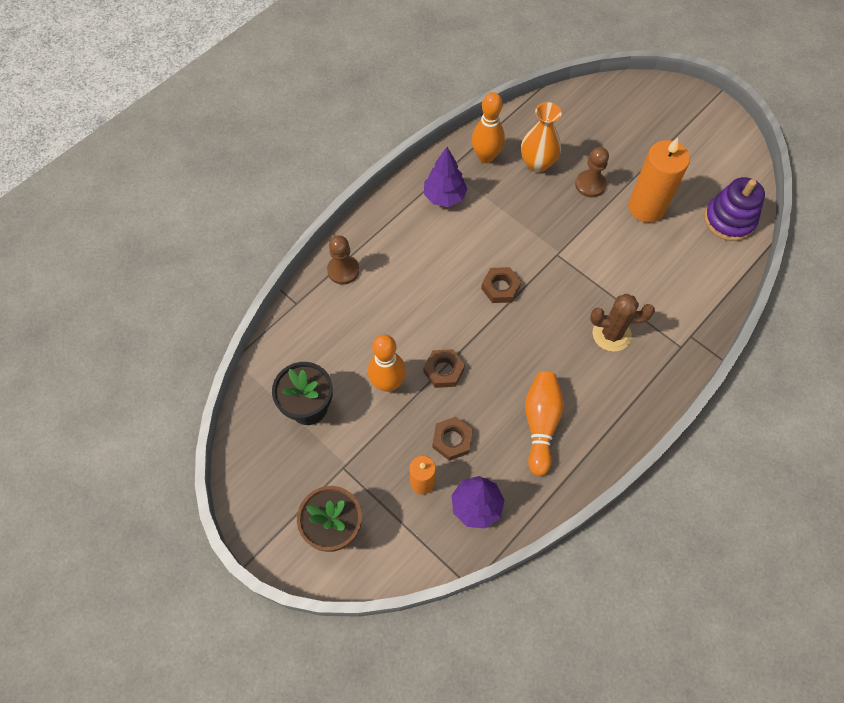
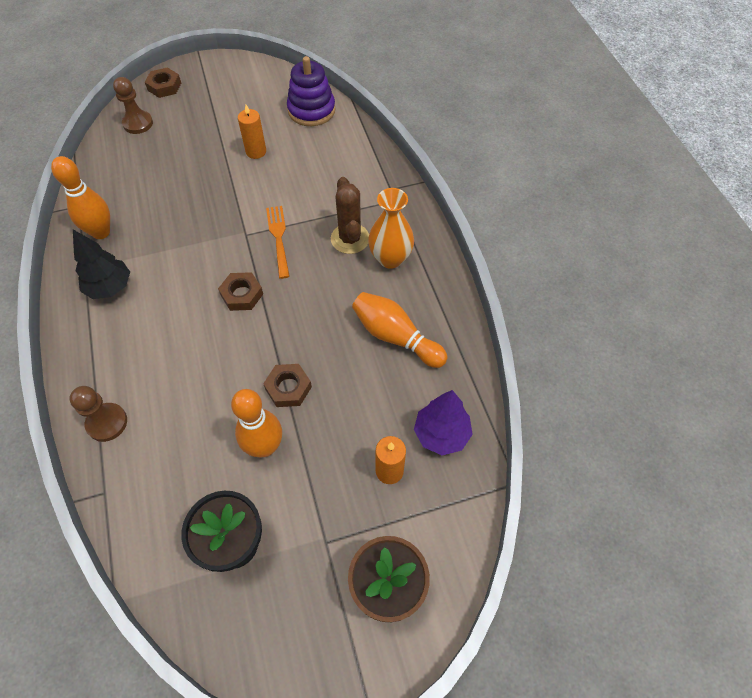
camera: 60 degrees left, 5 degrees down
(444, 197) = (110, 287): purple tree -> black tree
(452, 440) = (363, 419): brown nut -> brown nut (164, 86)
(537, 163) = (145, 199): orange vase -> orange vase (390, 258)
(571, 281) = (279, 239): none -> orange fork
(590, 185) = (201, 175): brown pawn -> brown pawn (138, 123)
(611, 334) = (350, 239): brown cactus -> brown cactus turned 45 degrees counterclockwise
(646, 207) = (256, 152): orange candle -> orange candle, size x0.55

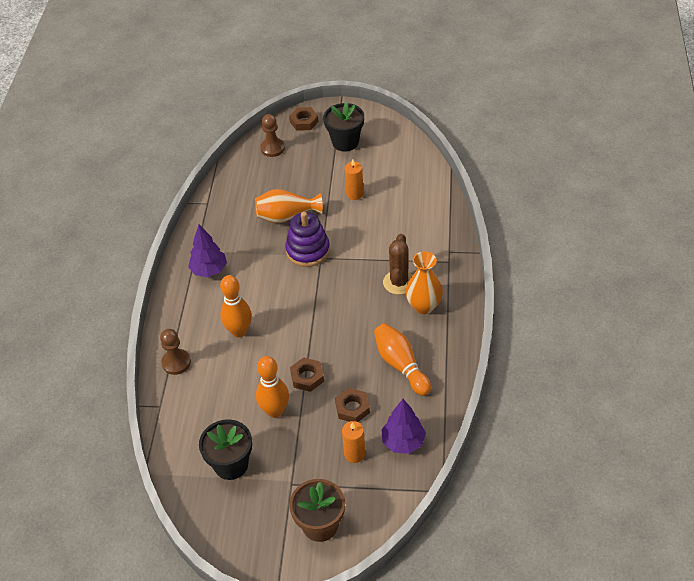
camera: 25 degrees right, 10 degrees down
(101, 232) = (216, 228): orange bowling pin -> orange bowling pin (239, 331)
(110, 287) = (209, 270): black tree -> purple tree
(185, 197) = (286, 216): none -> orange vase
(221, 98) = (345, 142): none -> black flower pot
(242, 294) = (300, 302): brown nut -> brown nut (352, 408)
(279, 239) = (344, 267): orange fork -> none
(311, 110) = (413, 170): purple stacking toy -> purple stacking toy (308, 250)

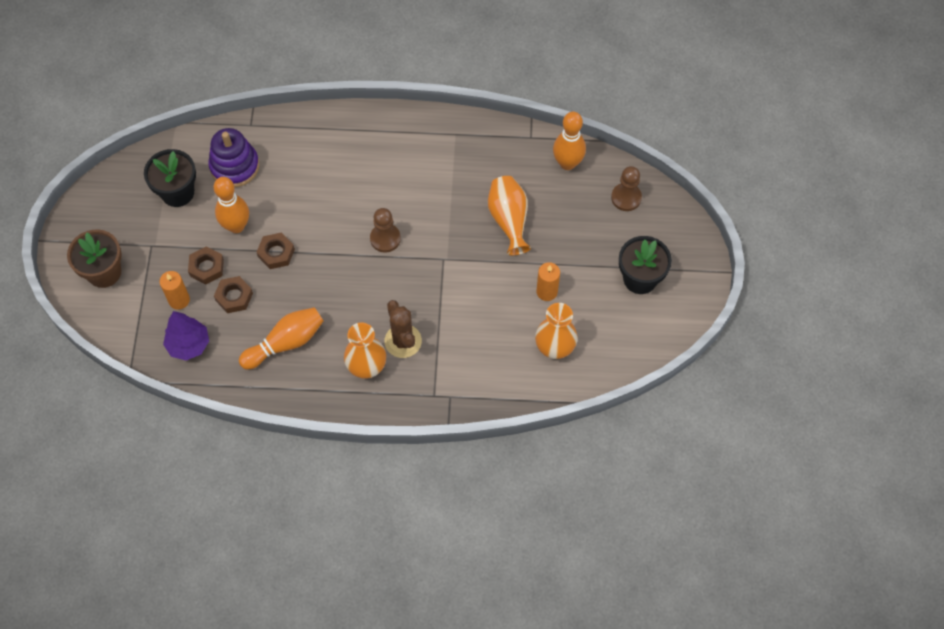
camera: 85 degrees right, 15 degrees up
(176, 362) = (302, 133): brown pawn -> brown pawn (385, 238)
(209, 270) = (427, 149): purple tree -> none
(239, 331) = (340, 185): orange bowling pin -> orange bowling pin (567, 163)
(304, 122) = (677, 230): brown nut -> brown nut (206, 267)
(308, 250) = (454, 245): purple stacking toy -> purple stacking toy (234, 166)
(399, 282) = (403, 341): brown cactus -> brown cactus turned 60 degrees clockwise
(404, 190) = (554, 348): none -> orange vase

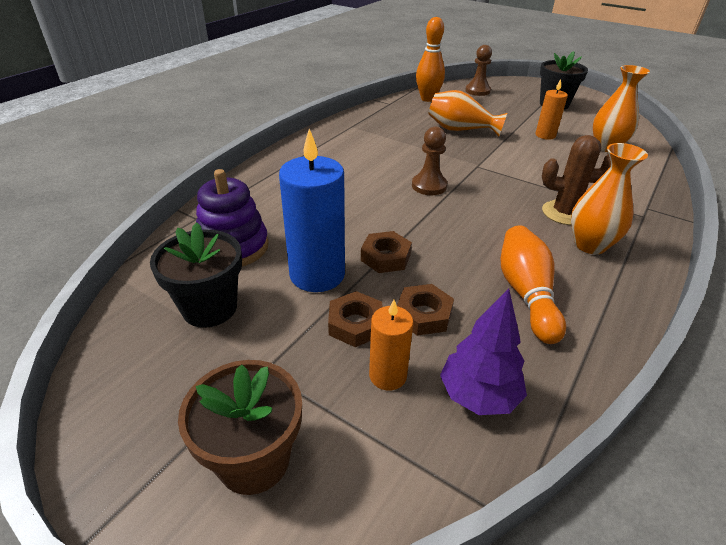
camera: 60 degrees left, 25 degrees down
(236, 226) = (317, 274): orange bowling pin -> blue candle

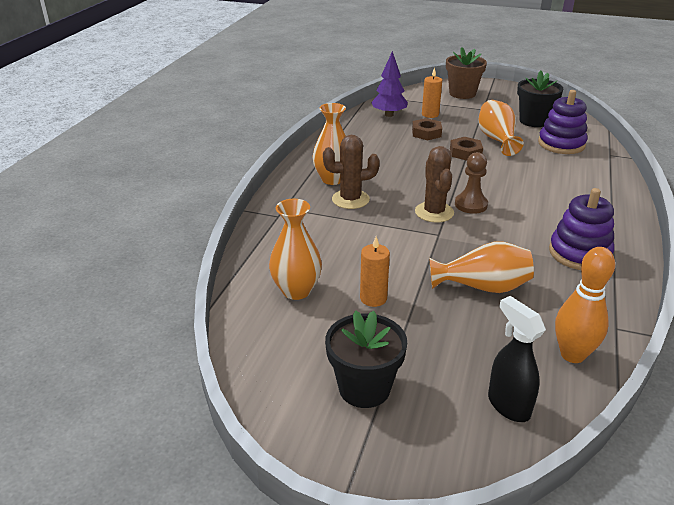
camera: 165 degrees right, 5 degrees down
(317, 274) = (497, 139): blue candle -> orange vase
(355, 324) = (457, 125): brown nut -> none
(367, 136) = (579, 253): none -> purple stacking toy
(472, 184) = (434, 212): none -> brown cactus
(477, 91) = (508, 405): brown pawn -> black spray bottle
(526, 294) = (374, 148): orange bowling pin -> none

